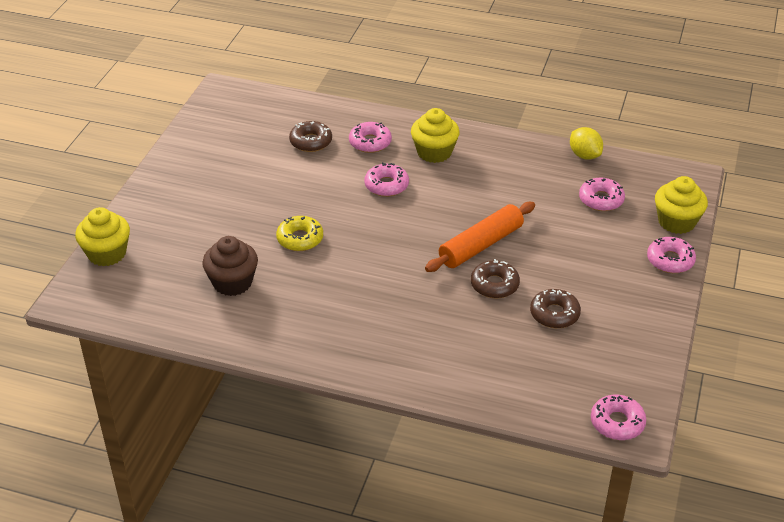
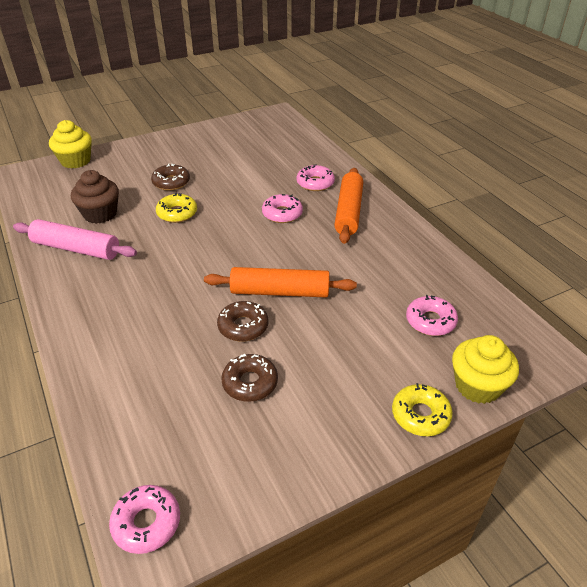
camera: 45 degrees right, 0 degrees up
(268, 321) = (76, 249): none -> pink rolling pin
(311, 142) = (279, 164): brown donut -> brown donut (171, 182)
(434, 152) = (348, 212): yellow cupcake -> orange rolling pin
(584, 155) = (467, 279): yellow lemon -> none
(670, 260) = (420, 415): pink donut -> yellow donut

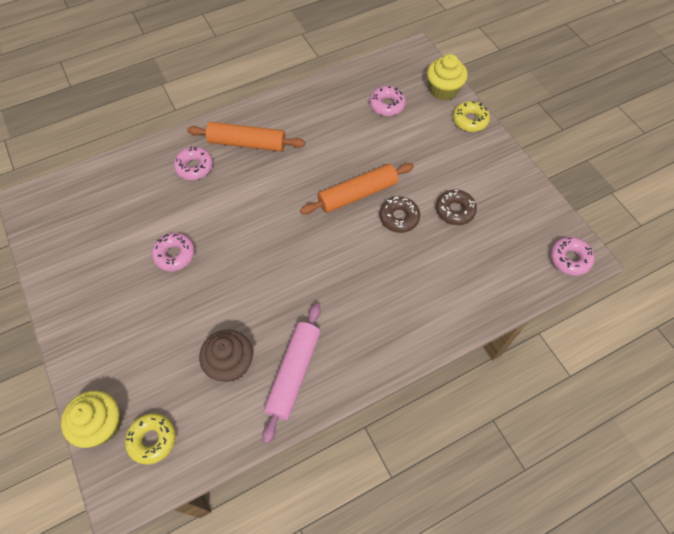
camera: 90 degrees left, 20 degrees up
(171, 182) = (173, 300): brown donut -> none
(177, 213) = (236, 285): yellow donut -> yellow donut (152, 439)
(280, 292) = (357, 194): orange rolling pin -> orange rolling pin turned 60 degrees clockwise
(282, 214) = (245, 194): pink donut -> pink donut (174, 255)

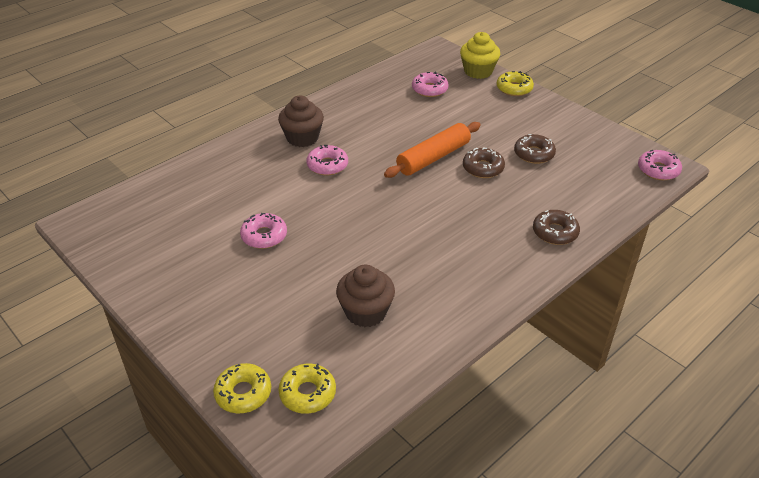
camera: 15 degrees left, 20 degrees down
(101, 425) = (243, 393): yellow cupcake -> yellow donut
(194, 167) = (254, 164): pink donut -> pink donut (327, 165)
(247, 143) = (302, 138): orange rolling pin -> brown cupcake
(294, 373) = (436, 306): pink rolling pin -> none
(435, 313) = (555, 232): none -> brown donut

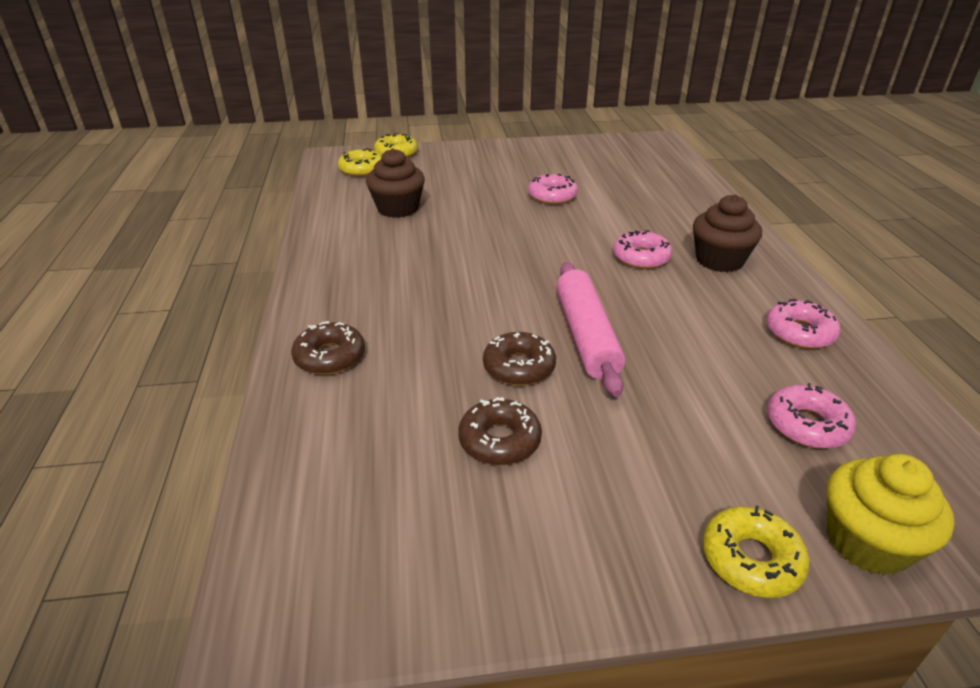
camera: 125 degrees right, 5 degrees down
(433, 157) = (586, 336): orange rolling pin -> pink rolling pin
(658, 170) = (278, 587): pink donut -> pink donut (799, 332)

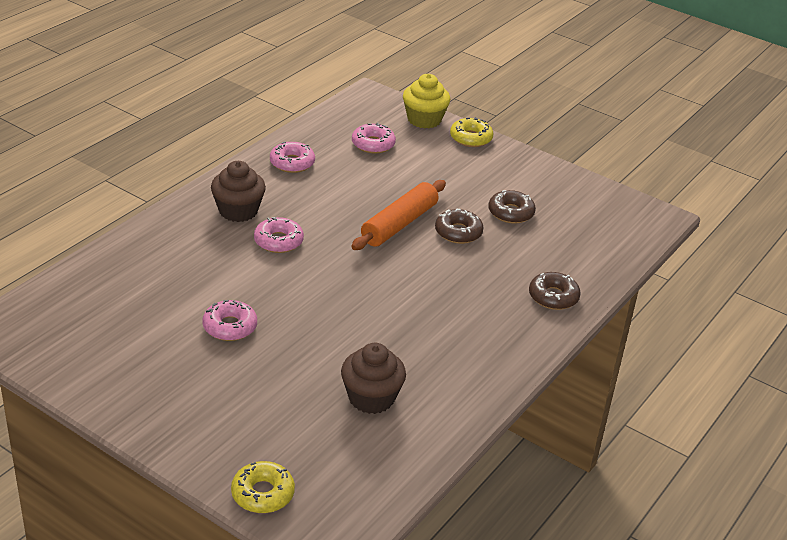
camera: 140 degrees left, 0 degrees up
(362, 169) = (333, 486): yellow donut -> none
(586, 336) = (399, 224): pink rolling pin -> orange rolling pin

